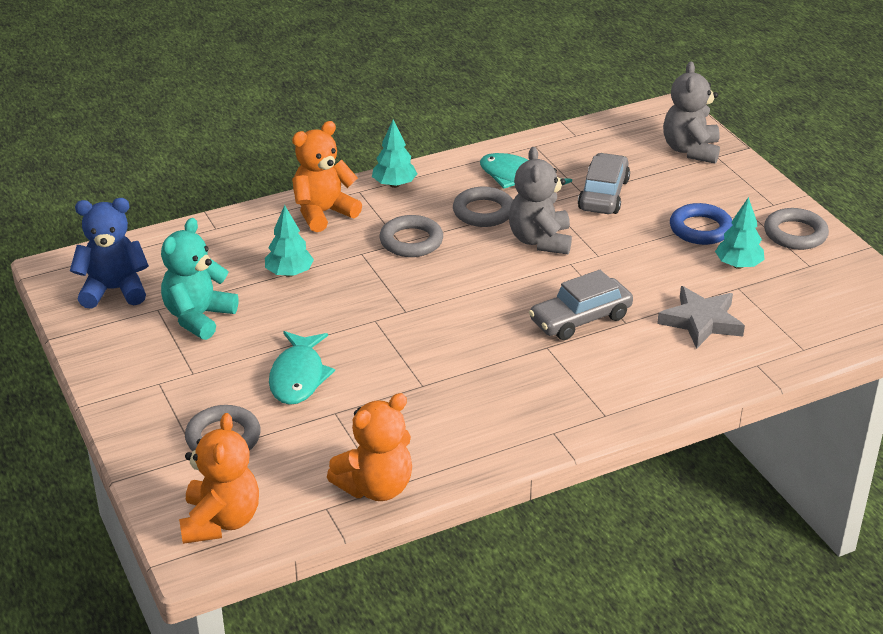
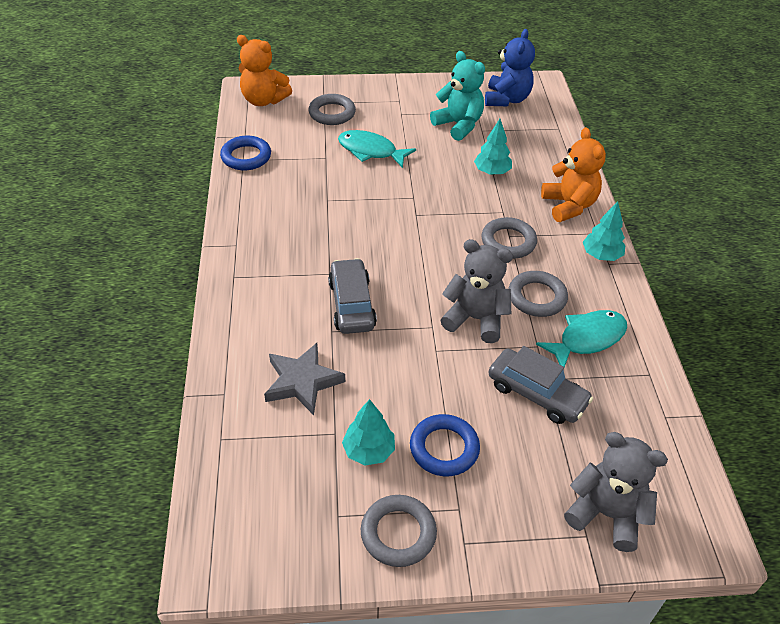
camera: 110 degrees right, 10 degrees up
(376, 487) = (246, 157): orange teddy bear -> blue ring

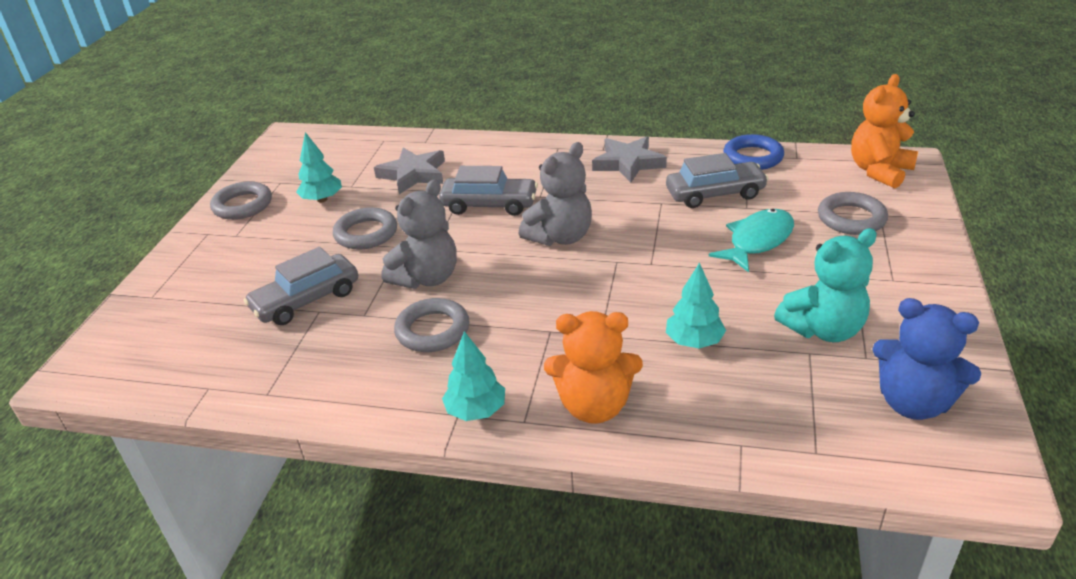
camera: 110 degrees right, 10 degrees down
(262, 225) = (628, 163): none -> grey star
(309, 173) = (715, 194): none -> grey car
(444, 448) = (294, 236): blue ring -> none
(508, 242) = (538, 327): grey ring -> grey ring (366, 233)
(587, 339) = (348, 356): turquoise fish -> none
(606, 514) = (156, 313): grey teddy bear -> grey teddy bear (560, 237)

